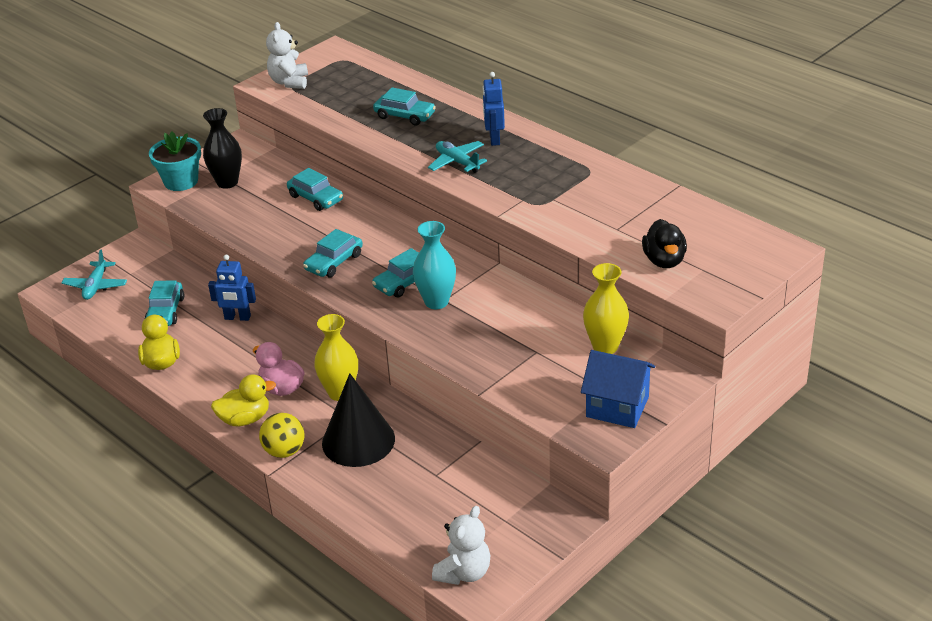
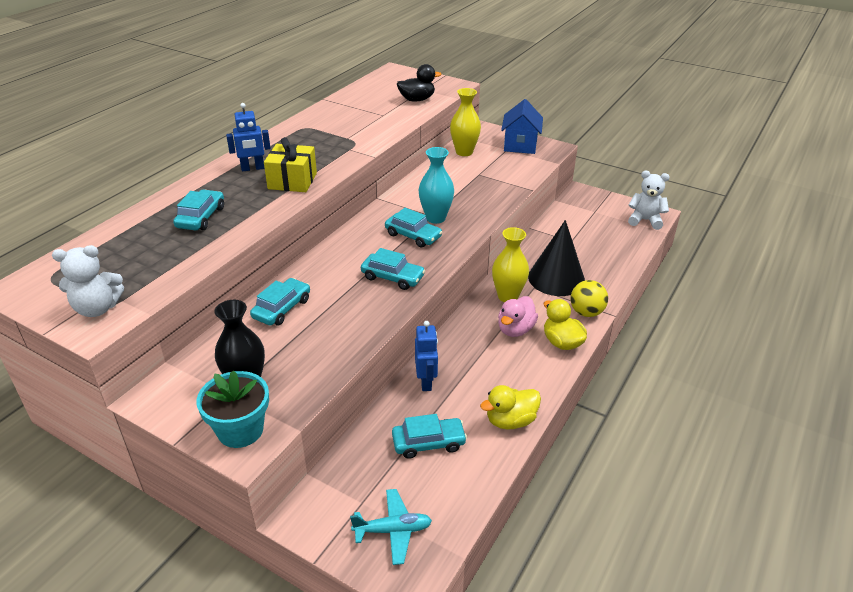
camera: 105 degrees left, 0 degrees up
(457, 162) = (292, 181): turquoise plane -> yellow gift

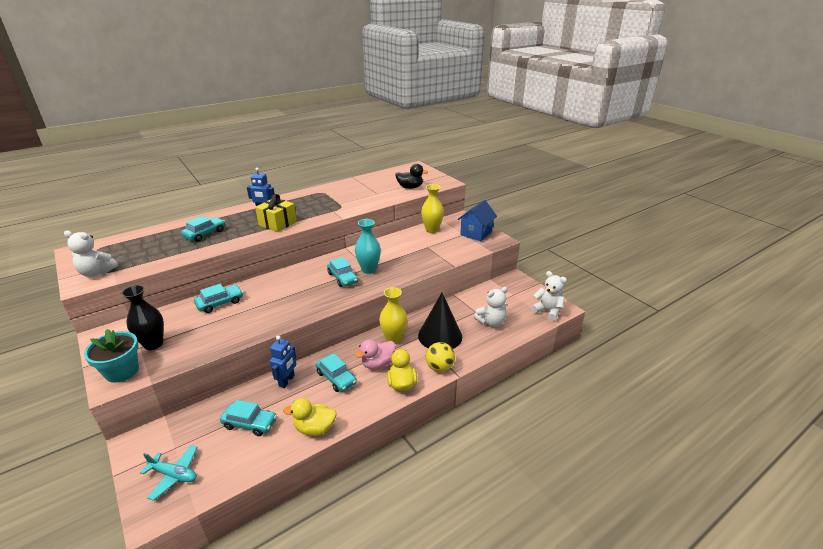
camera: 25 degrees right, 5 degrees down
(392, 277) = (302, 302): turquoise car -> turquoise car (336, 378)
(598, 248) = (491, 322): none -> white teddy bear

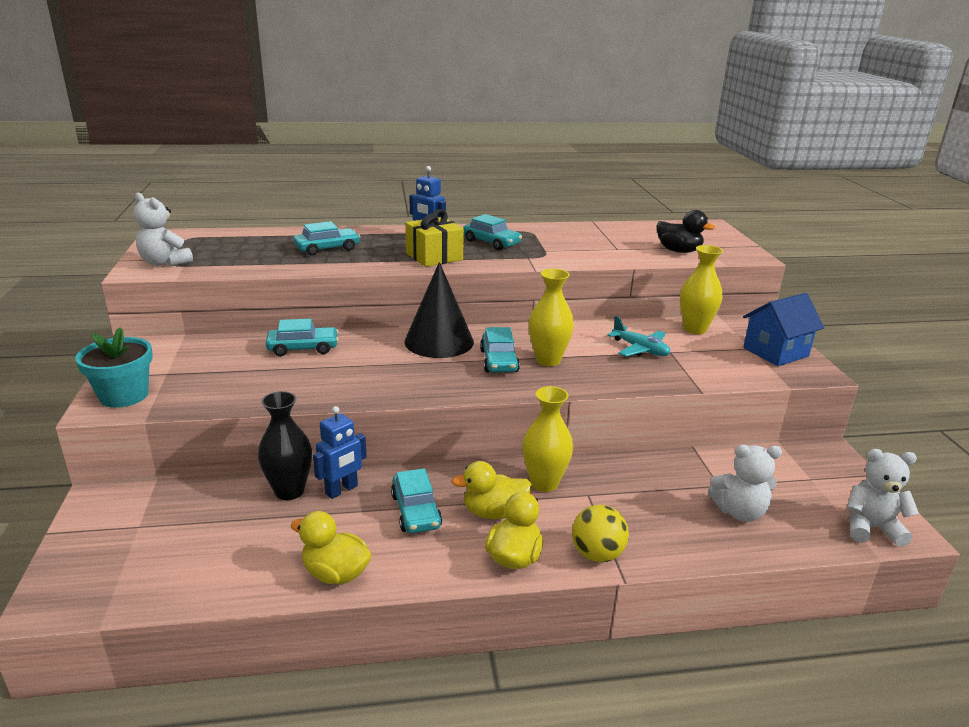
camera: 25 degrees right, 5 degrees down
(153, 344) = (184, 374): black vase -> black vase (289, 491)
(174, 475) = (112, 562): turquoise plane -> turquoise plane (640, 349)
(250, 423) = (252, 531): turquoise car -> turquoise car (491, 242)
(368, 270) = (548, 360): turquoise vase -> yellow vase
(377, 364) = (494, 512): pink duck -> yellow duck
(440, 336) = (628, 504): black cone -> black cone (439, 341)
(547, 311) = (871, 528): white teddy bear -> white teddy bear turned 60 degrees counterclockwise

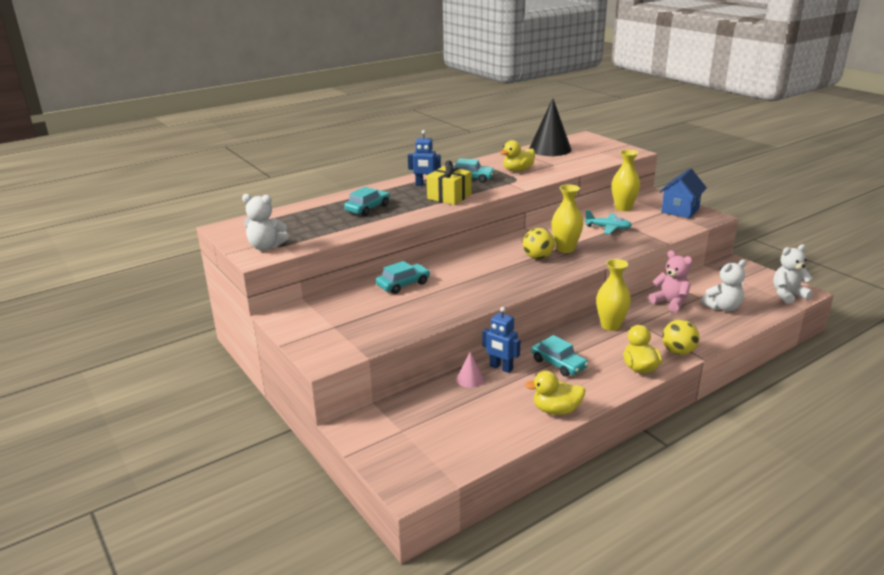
camera: 25 degrees left, 0 degrees up
(124, 395) = (328, 348): turquoise flower pot -> none
(289, 491) = (470, 379): black vase -> pink cone
(342, 490) = (501, 368): blue robot -> blue robot turned 105 degrees clockwise
(439, 341) = (485, 256): black cone -> black cone (550, 149)
(494, 512) = (602, 350): yellow duck -> yellow duck (518, 170)
(499, 361) = (537, 257): turquoise car -> yellow ball
(666, 479) = (670, 303): none -> pink teddy bear
(678, 251) = (590, 158): black duck -> none

